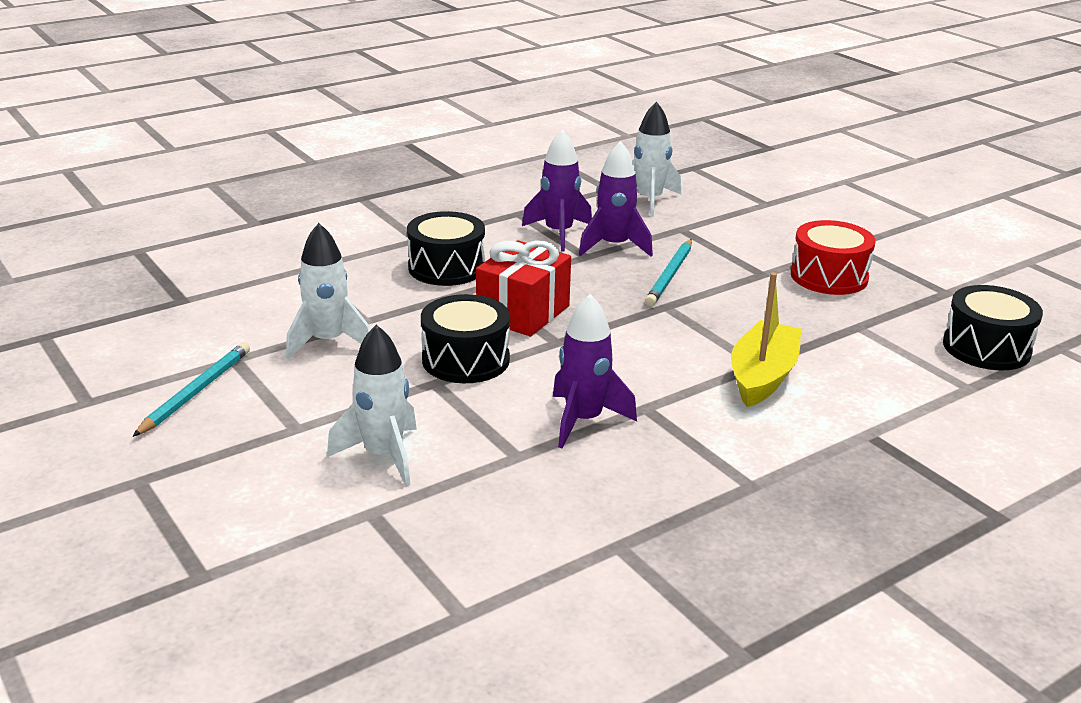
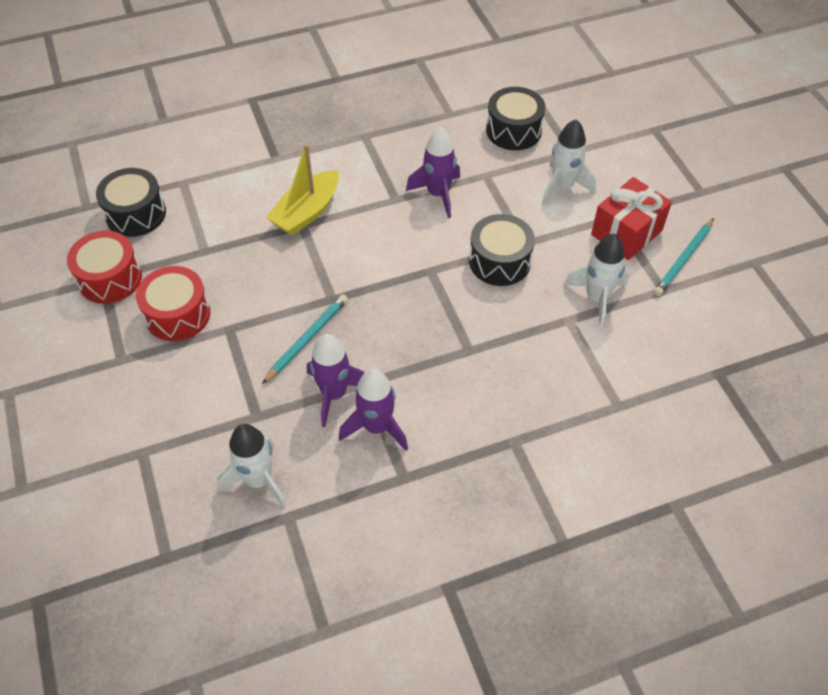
camera: 165 degrees left, 25 degrees up
(446, 268) = (494, 384): black drum -> black drum (513, 130)
(523, 312) = (445, 308): red gift -> red gift (626, 232)
(938, 293) = (110, 278): none -> red drum

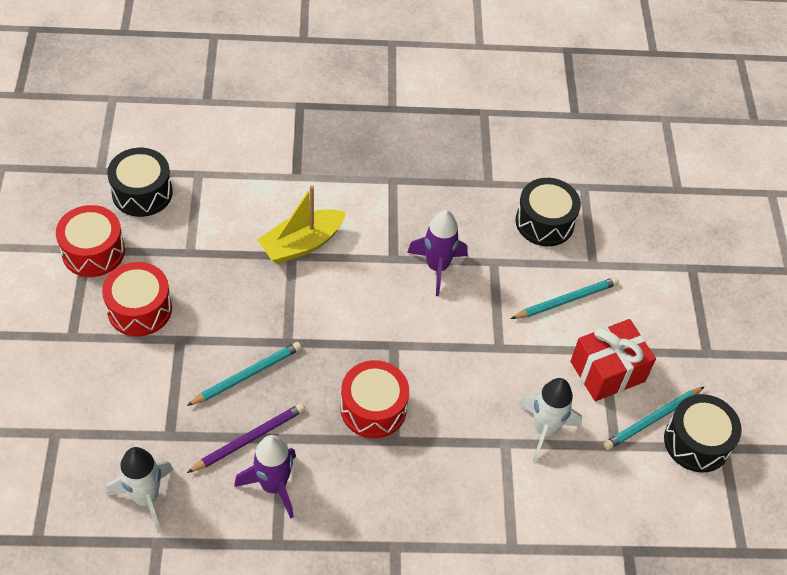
camera: 15 degrees right, 0 degrees up
(334, 394) = (249, 439): purple rocket -> purple pencil
(437, 329) = (373, 408): none -> red drum
(499, 261) = (465, 359): black drum -> black drum (696, 442)
(563, 187) = (566, 300): white rocket -> turquoise pencil

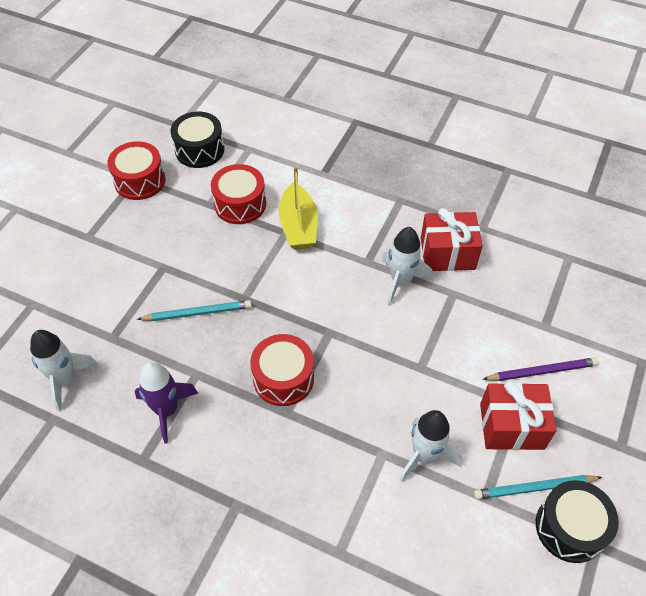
camera: 30 degrees right, 0 degrees up
(139, 309) = (147, 234): red drum -> red drum (240, 204)
(249, 439) = (169, 364): purple pencil -> purple pencil (541, 371)
(302, 244) = (298, 226): yellow boat -> yellow boat turned 90 degrees counterclockwise
(437, 267) = (401, 281): purple rocket -> white rocket
(468, 222) = (447, 253): none -> red gift
(544, 222) = (517, 275): black drum -> none
(566, 300) = (503, 348): turquoise pencil -> none

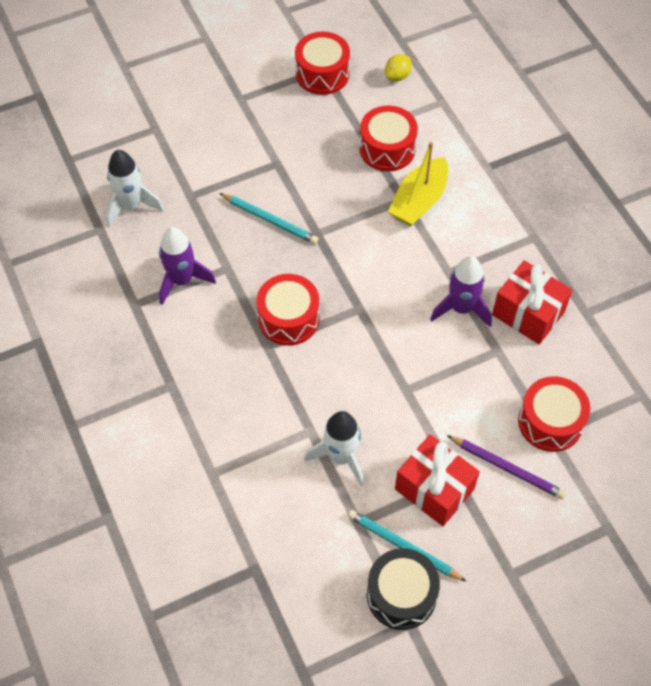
camera: 40 degrees right, 5 degrees up
(199, 150) = (397, 76): black drum -> yellow lemon
(401, 281) = (461, 308): white rocket -> purple rocket
(535, 317) = (550, 422): none -> red drum

